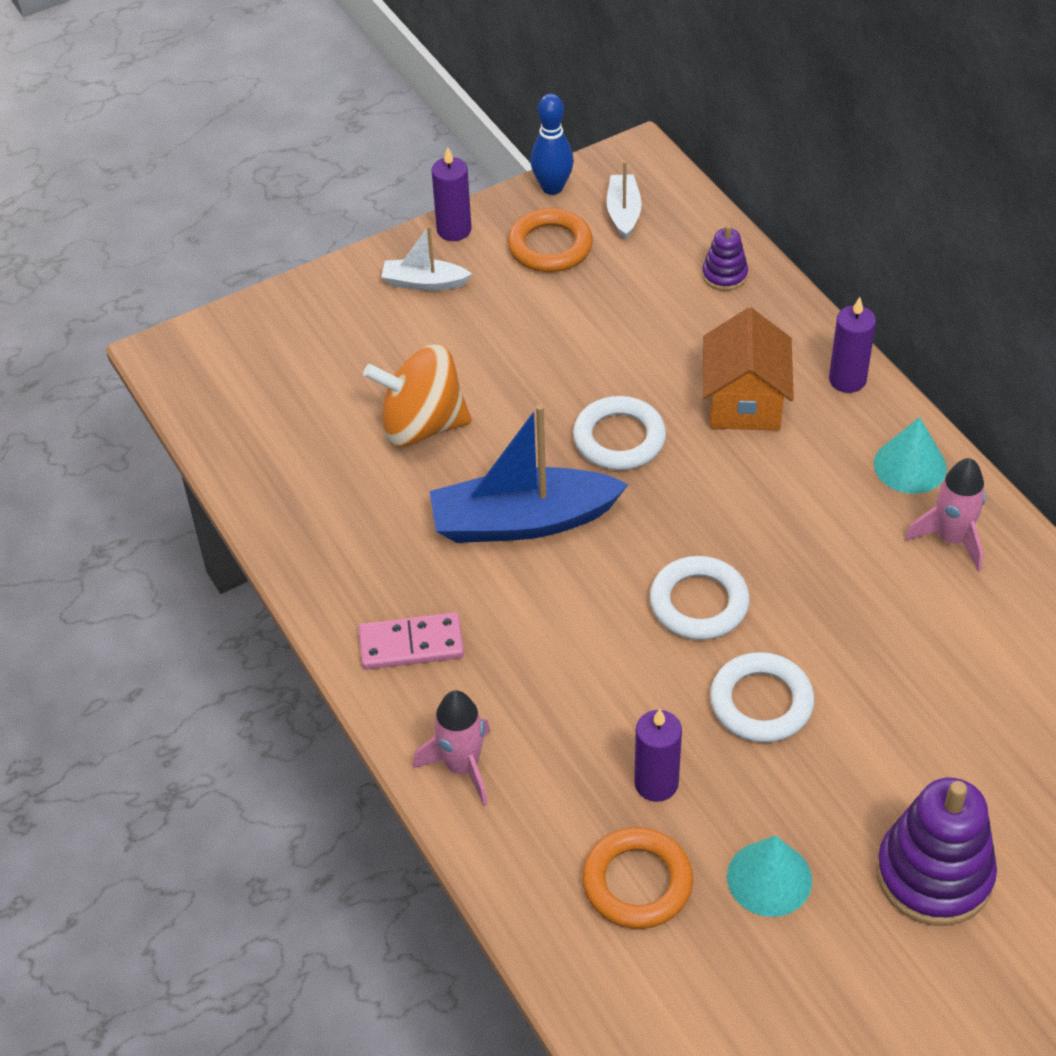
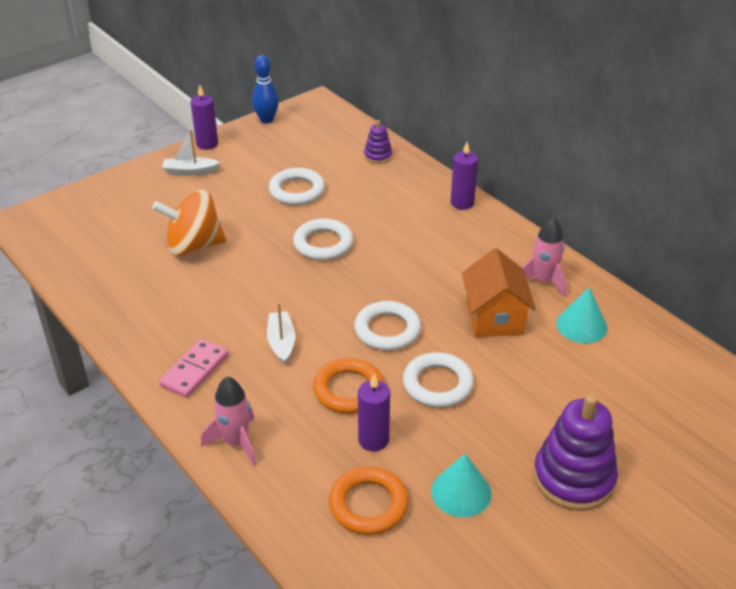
camera: 10 degrees left, 10 degrees down
(411, 645) = (194, 371): pink domino -> pink domino turned 45 degrees counterclockwise
(523, 521) = (265, 293): blue boat -> none
(550, 246) = (268, 148): orange ring -> orange ring (348, 390)
(588, 334) = (297, 190): none -> white ring
(623, 213) = (312, 129): white boat -> white boat (281, 342)
(744, 402) = (400, 219): orange house -> orange house (494, 318)
(910, 465) = (509, 244): turquoise cone -> turquoise cone (581, 325)

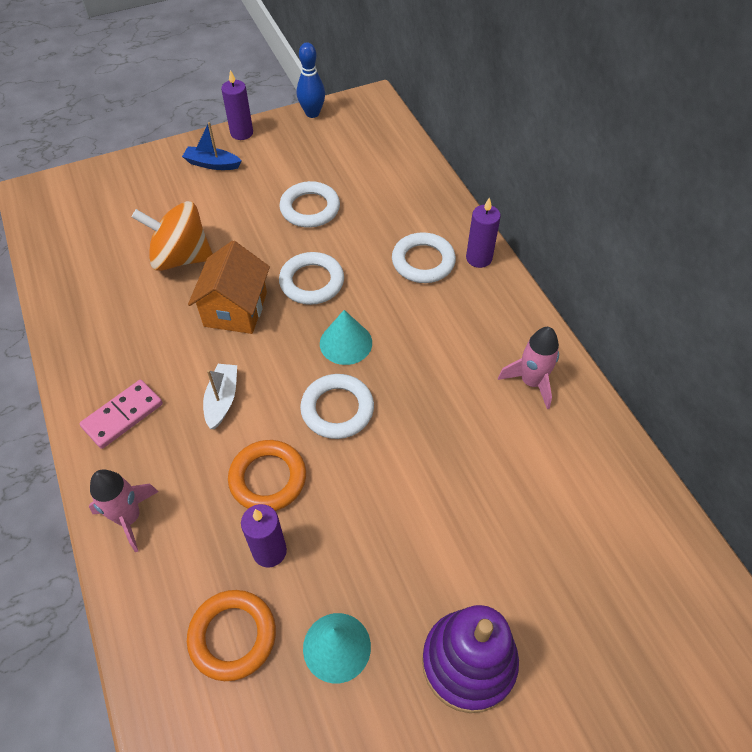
camera: 15 degrees right, 15 degrees up
(190, 171) = (212, 164): white boat -> blue boat
(378, 156) = (410, 179): purple stacking toy -> none
(437, 384) = (364, 494): white ring -> white ring (423, 261)
(494, 318) = (459, 419): orange house -> orange house (235, 309)
(581, 325) = (553, 452): turquoise cone -> turquoise cone (346, 343)

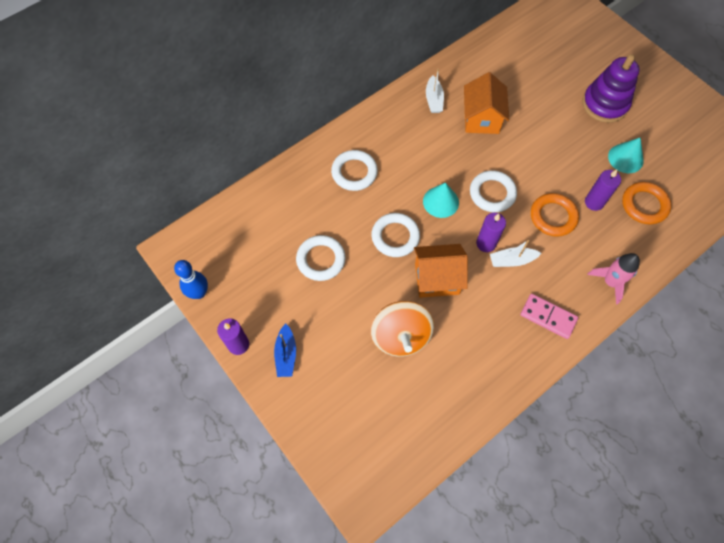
camera: 105 degrees left, 10 degrees up
(479, 258) = (341, 140): purple candle -> purple candle (486, 243)
(480, 437) = (481, 118): none -> orange house
(531, 382) = (434, 100): pink rocket -> white boat

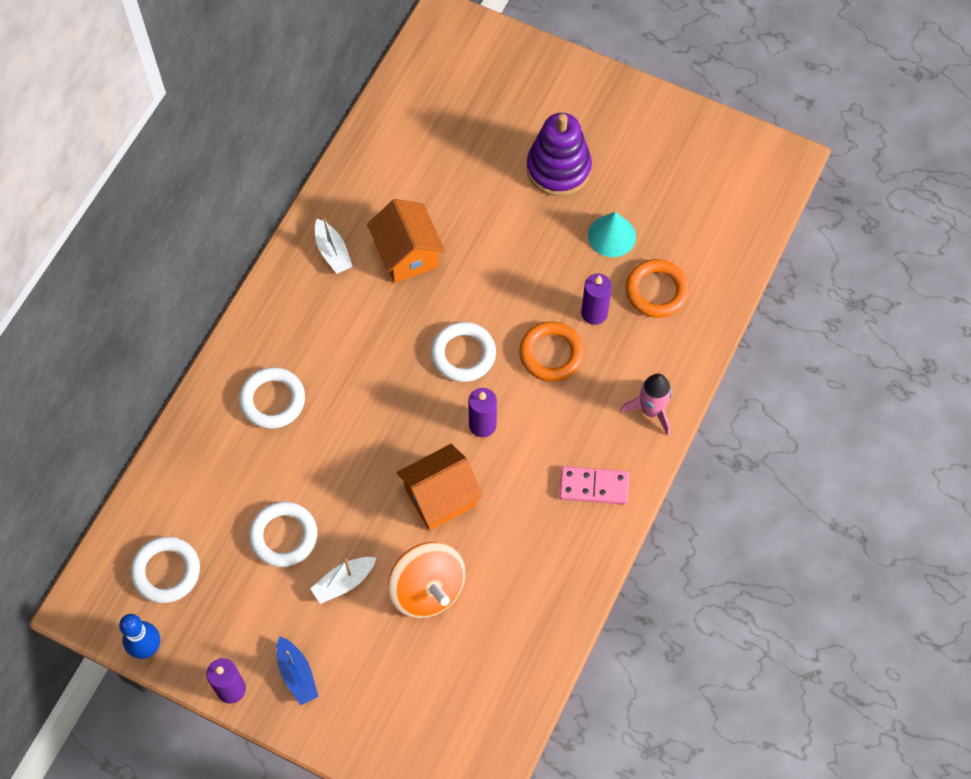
camera: 25 degrees left, 0 degrees up
(395, 237) = (365, 465): white ring -> white ring (166, 571)
(440, 202) = (403, 393): turquoise cone -> none
(512, 260) = (523, 433): white boat -> white boat (344, 582)

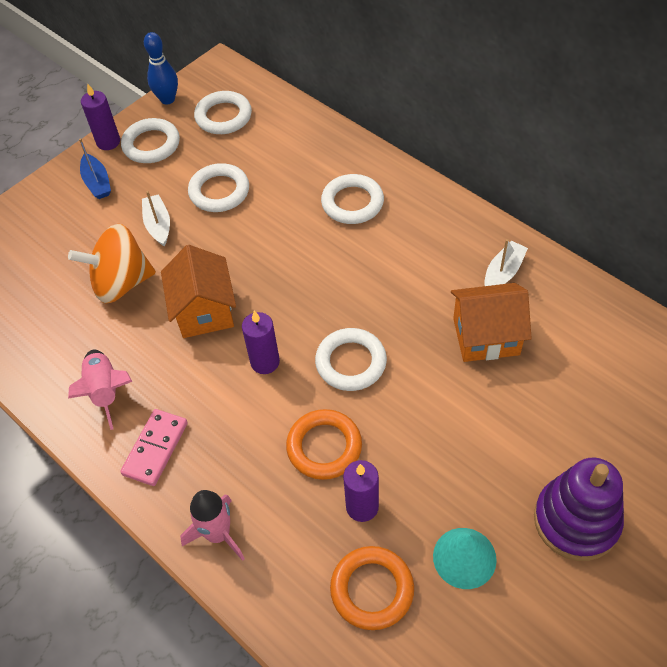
camera: 110 degrees right, 10 degrees down
(226, 637) = (151, 144): none -> white ring
(297, 674) = (97, 182): blue boat -> blue boat turned 105 degrees counterclockwise
(333, 252) = (503, 273): white boat -> white boat turned 135 degrees clockwise
(551, 552) = (105, 391): none -> pink rocket

